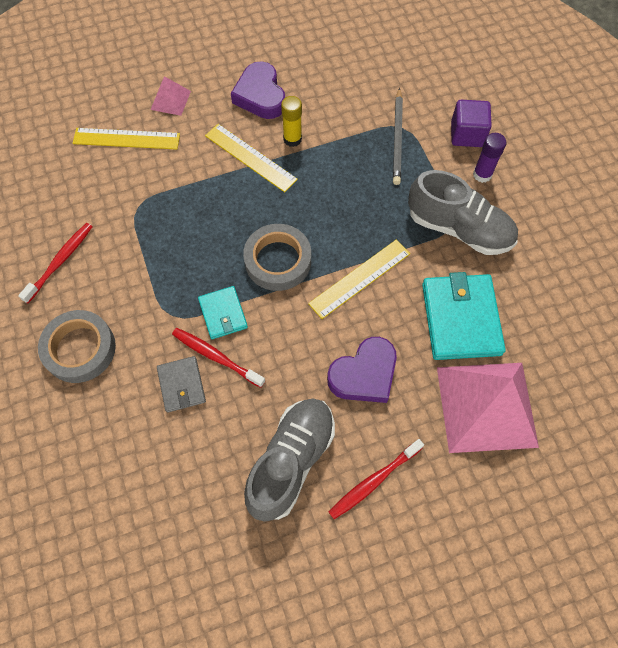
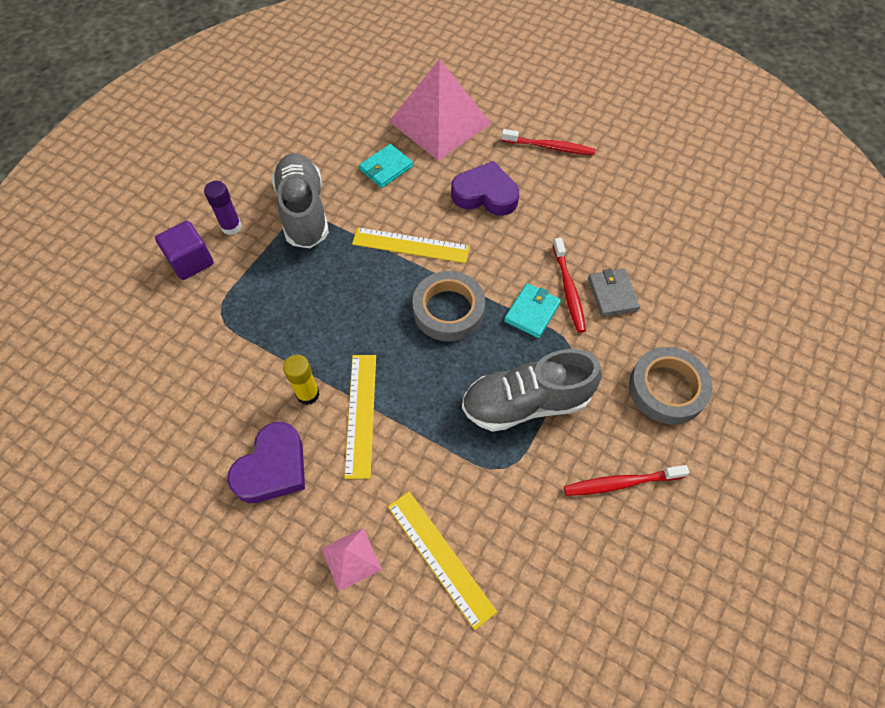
camera: 130 degrees left, 5 degrees down
(181, 385) = (612, 294): grey wallet -> grey wallet turned 45 degrees counterclockwise
(291, 461) = (586, 194): grey shoe -> grey shoe (526, 403)
(397, 138) = (237, 309): grey pencil -> none
(461, 319) = (386, 168): turquoise wallet -> turquoise wallet, size x0.56

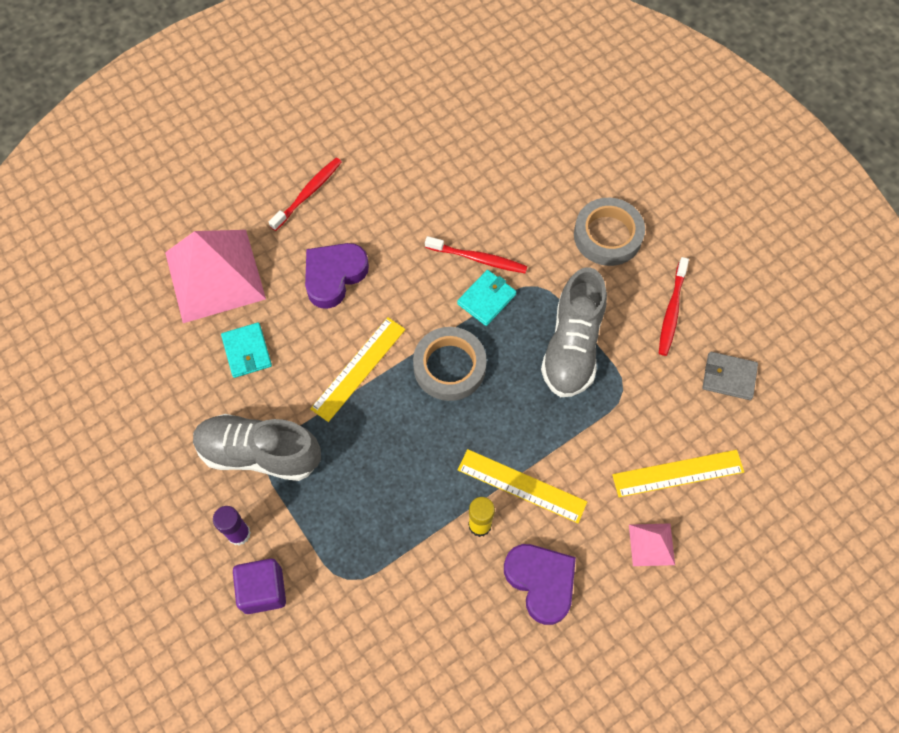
camera: 65 degrees left, 5 degrees up
(532, 312) = (486, 299): turquoise wallet -> turquoise wallet turned 75 degrees clockwise
(612, 294) = (500, 227): grey wallet -> grey wallet (729, 377)

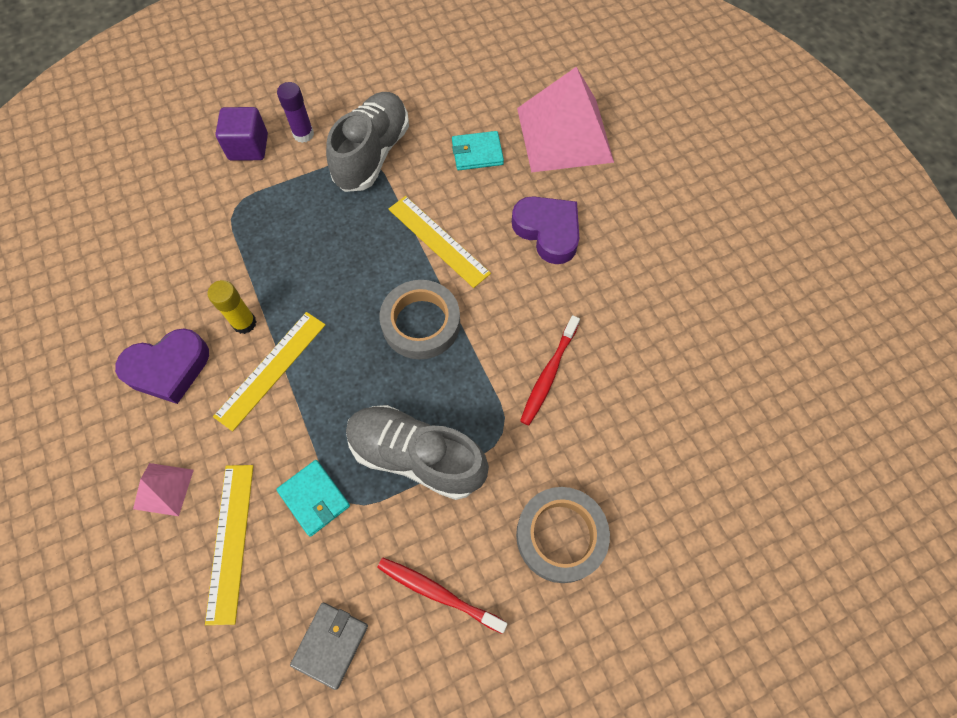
camera: 100 degrees right, 0 degrees up
(308, 193) = (653, 219): red toothbrush -> none
(486, 299) = (495, 374): turquoise wallet -> turquoise wallet (314, 498)

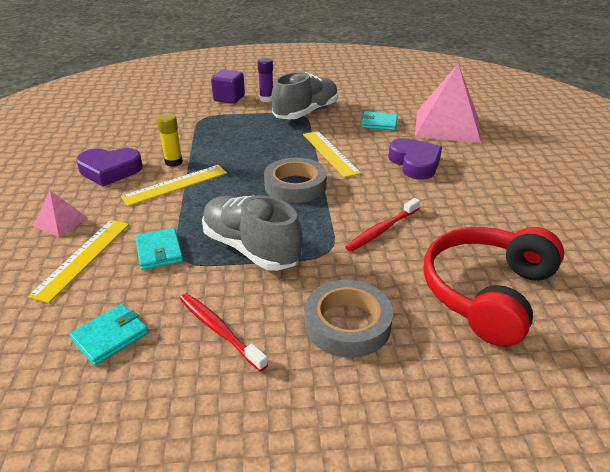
camera: 20 degrees right, 30 degrees down
(331, 644) = (110, 336): grey wallet -> turquoise wallet
(680, 440) = (486, 292): none -> red headphones

